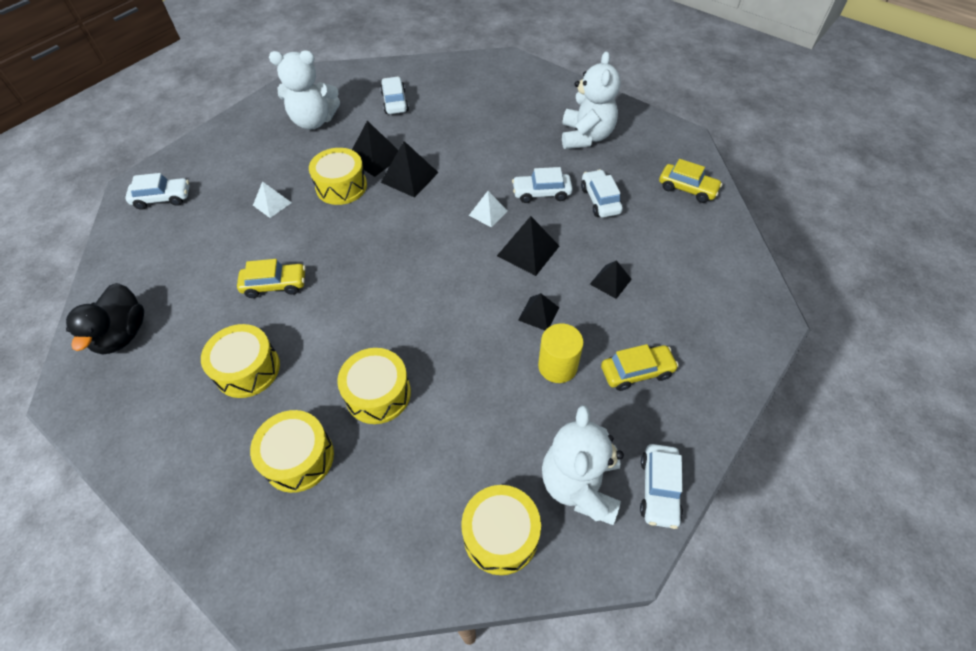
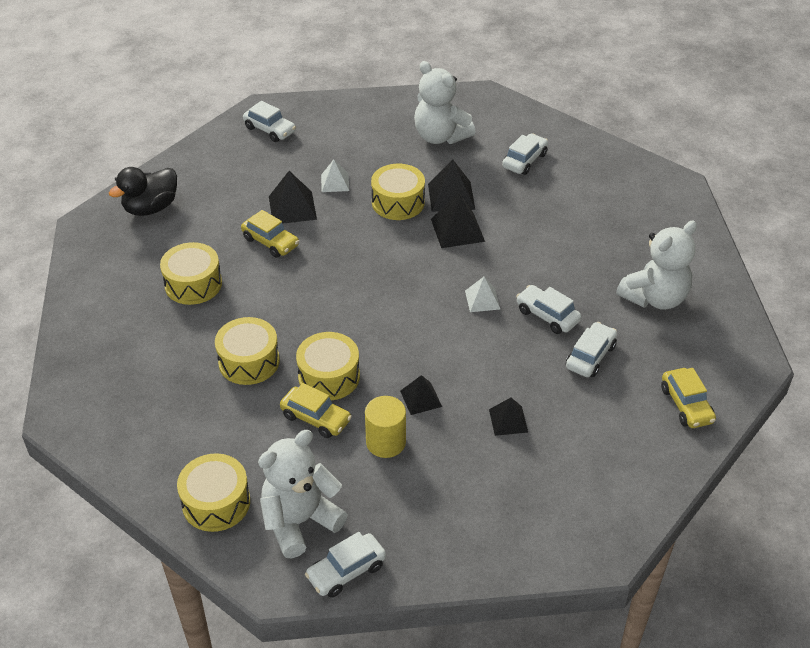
camera: 45 degrees right, 10 degrees down
(298, 458) = (161, 360): yellow drum -> yellow drum (329, 377)
(528, 251) = (474, 350): black pyramid -> black pyramid (292, 207)
(636, 371) = (437, 493): yellow car -> yellow car (316, 418)

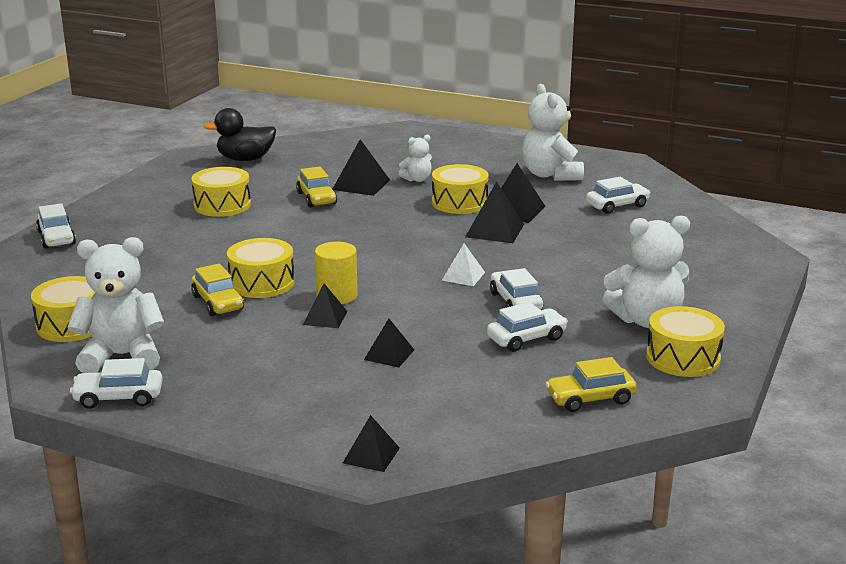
camera: 30 degrees right, 20 degrees down
(249, 361) = (207, 257): yellow drum -> yellow drum (683, 358)
(270, 130) = (399, 140): white car -> white car (57, 238)
(335, 182) = (417, 179): white pyramid -> white teddy bear
(385, 442) = (258, 334): yellow cylinder -> yellow cylinder (337, 295)
(593, 539) = (371, 455): none -> black pyramid
(686, 405) = (590, 399): yellow car -> yellow car turned 60 degrees clockwise

